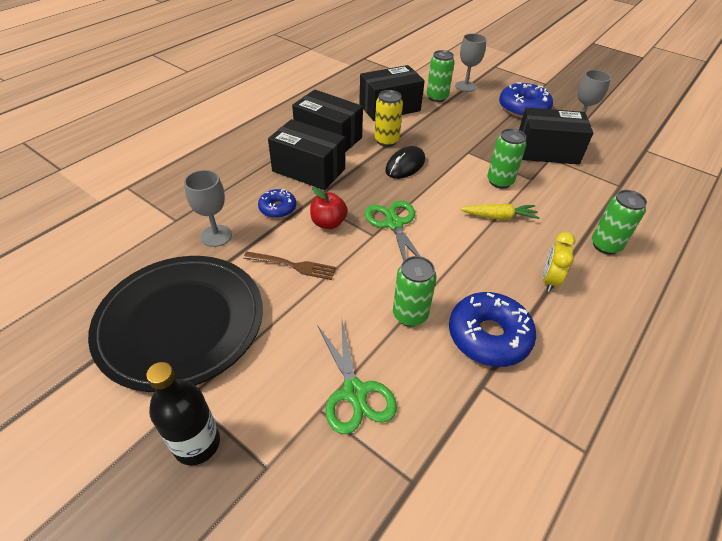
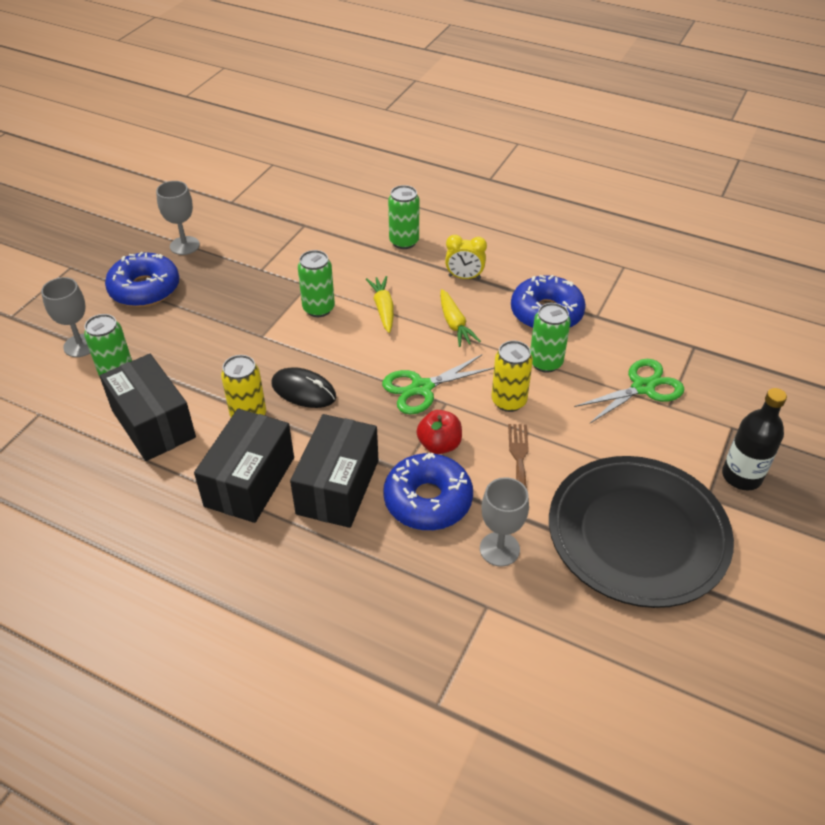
camera: 100 degrees left, 0 degrees up
(277, 208) = (428, 500): blue donut -> blue donut, size x1.77
(364, 275) = (508, 401): none -> yellow can
(474, 259) = (454, 324): none -> yellow carrot
(547, 151) = (248, 272): black box -> none

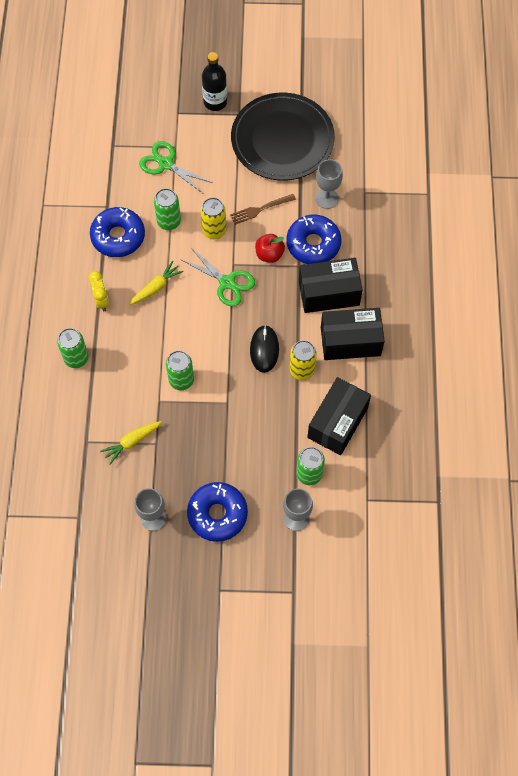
camera: 115 degrees left, 20 degrees up
(383, 309) = (161, 338): yellow carrot -> yellow carrot (132, 442)

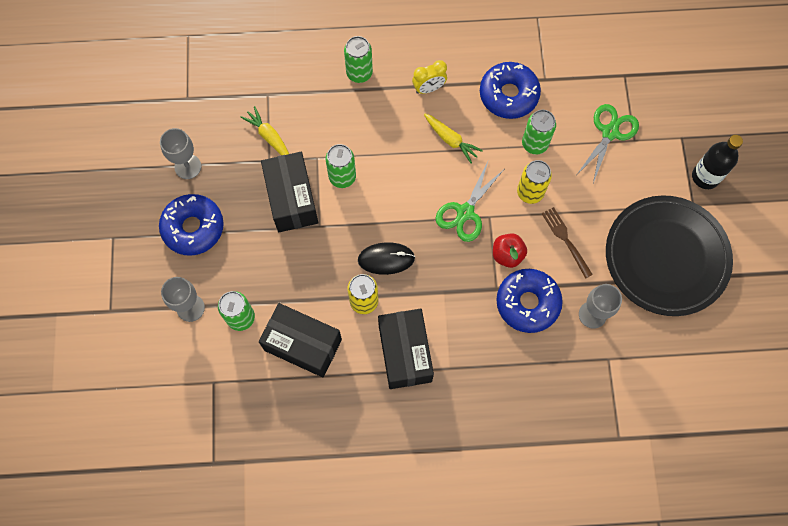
camera: 85 degrees right, 5 degrees up
(329, 293) = (464, 325): black box -> black box (292, 199)

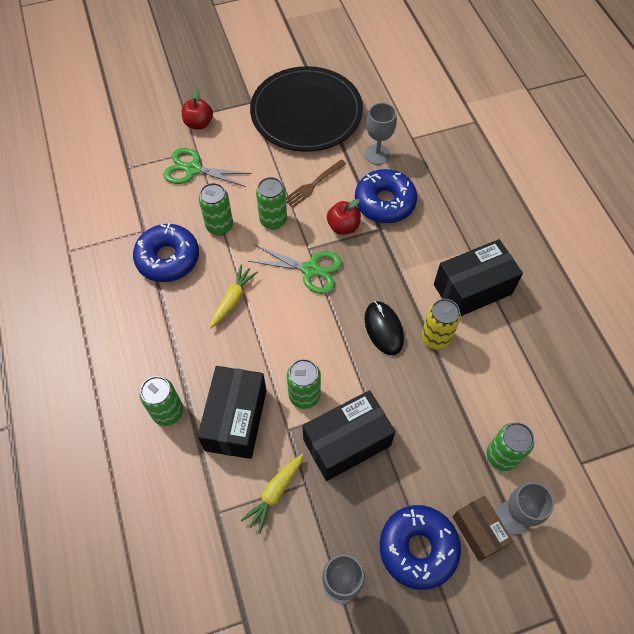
camera: 105 degrees left, 10 degrees down
(190, 277) = (478, 531): none -> brown box
(303, 344) = (503, 383): black box -> black box (236, 420)
(429, 88) = (174, 334): yellow clock -> none
(530, 192) = (273, 220): yellow can -> green can
(671, 148) = (199, 123): none -> red apple
(705, 177) = (222, 97): black bottle -> none

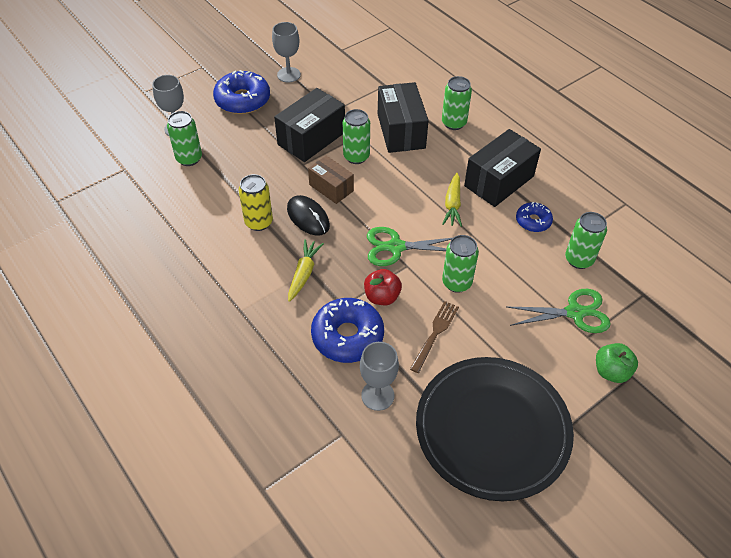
camera: 160 degrees right, 10 degrees down
(168, 258) = (533, 221): blue donut -> blue donut, size x0.56
(199, 123) = (611, 371): red apple -> green apple
(219, 226) = (506, 262): green can -> green can (579, 259)
(275, 493) = (351, 102): yellow carrot -> yellow carrot (304, 273)
(472, 289) = (231, 272): black box -> black box (499, 181)
(478, 531) = (202, 117): brown box -> brown box (331, 188)

